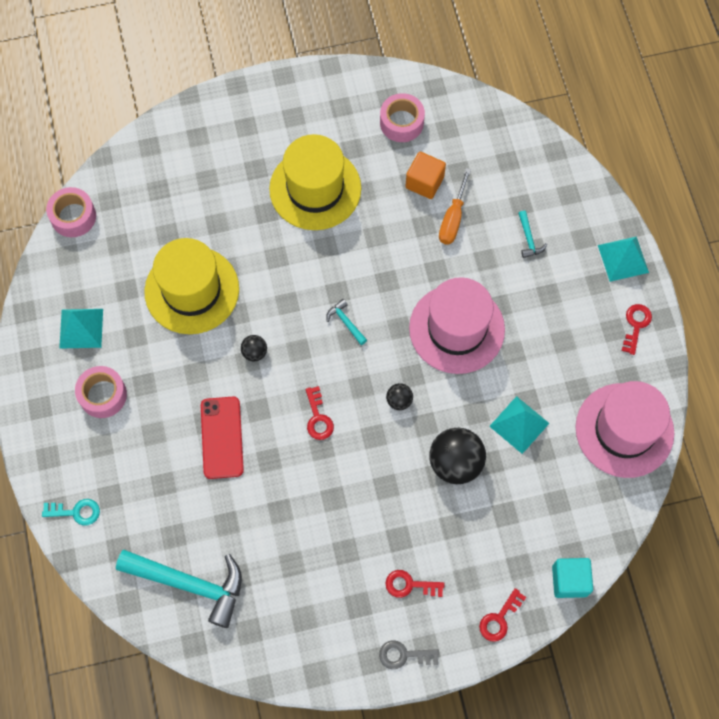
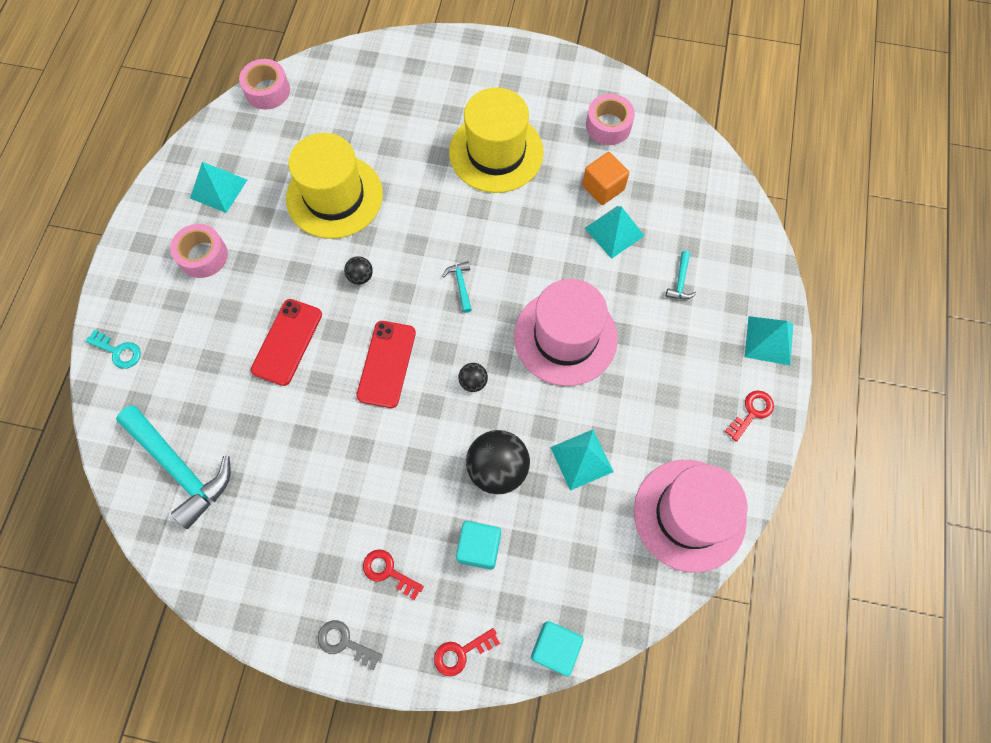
camera: 25 degrees right, 0 degrees up
(318, 418) = (386, 364): red key -> red phone
(453, 218) = (614, 231): orange screwdriver -> turquoise pyramid
(472, 532) = (479, 547): none -> turquoise cube

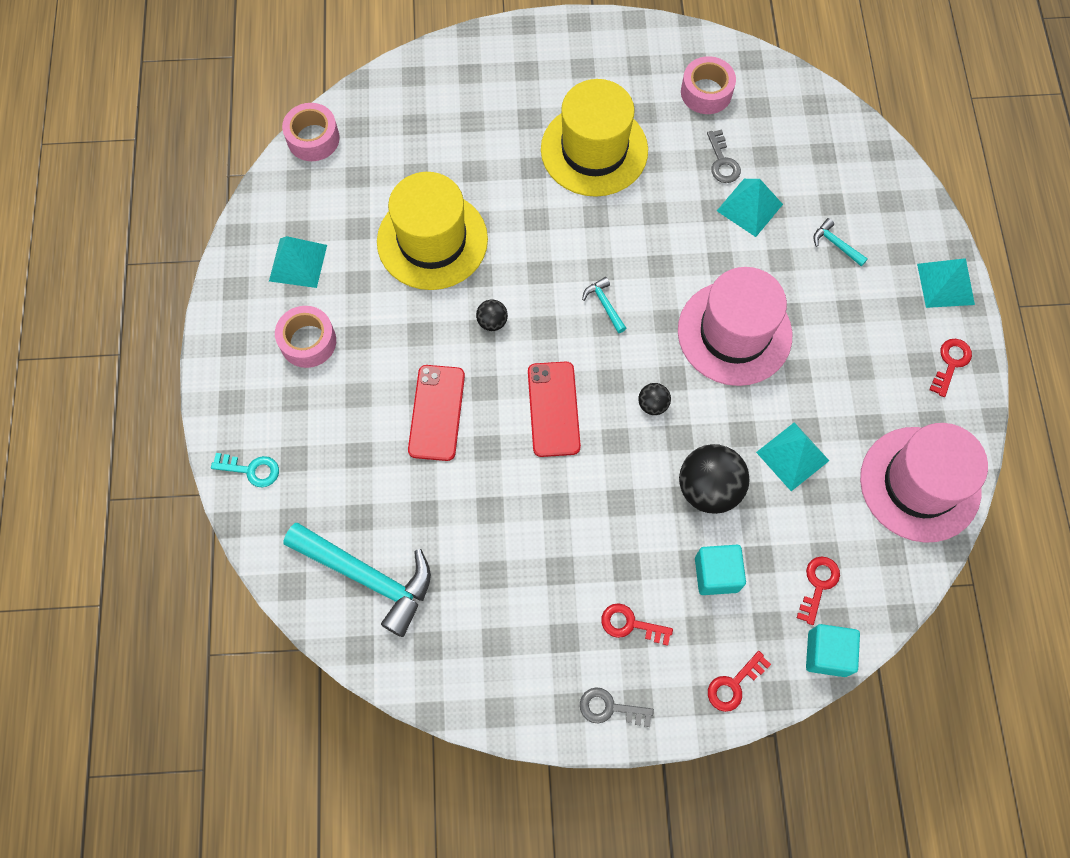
camera: 15 degrees left, 0 degrees up
(567, 582) = (818, 584): none -> red key
(603, 187) = (722, 162): orange cube -> grey key
(680, 281) = (835, 244): turquoise hammer -> turquoise hammer turned 135 degrees clockwise

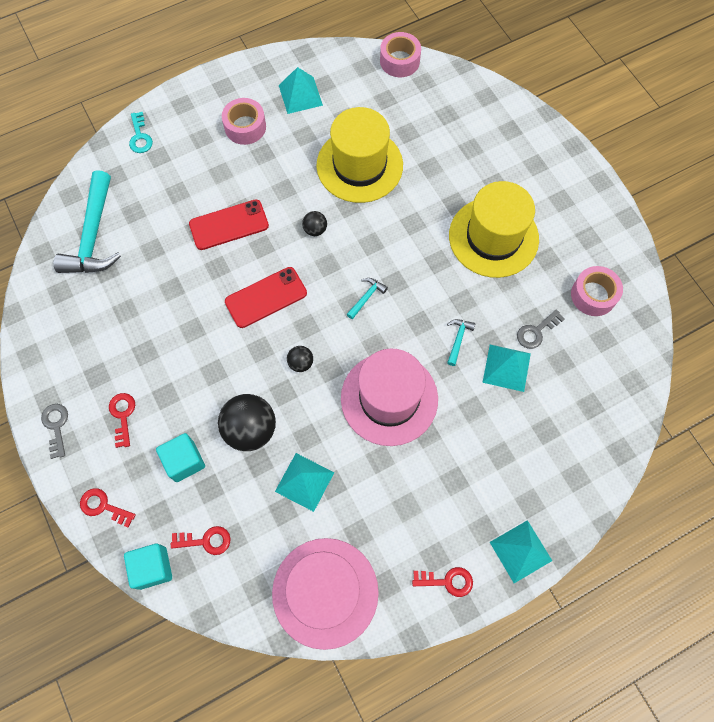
camera: 65 degrees right, 0 degrees up
(835, 244) = (509, 447): turquoise hammer -> turquoise hammer (458, 339)

